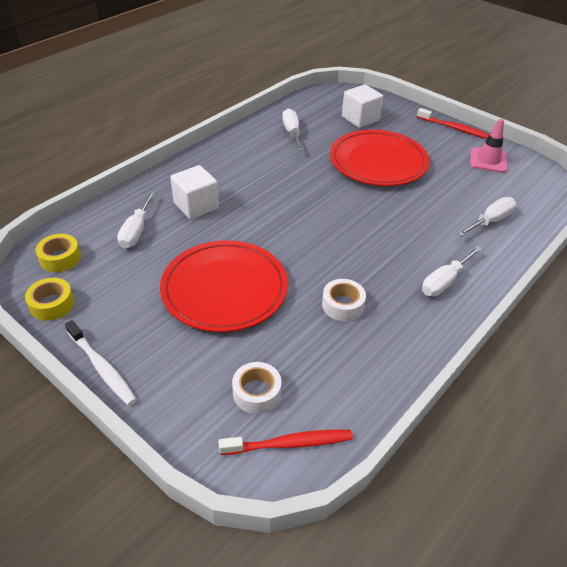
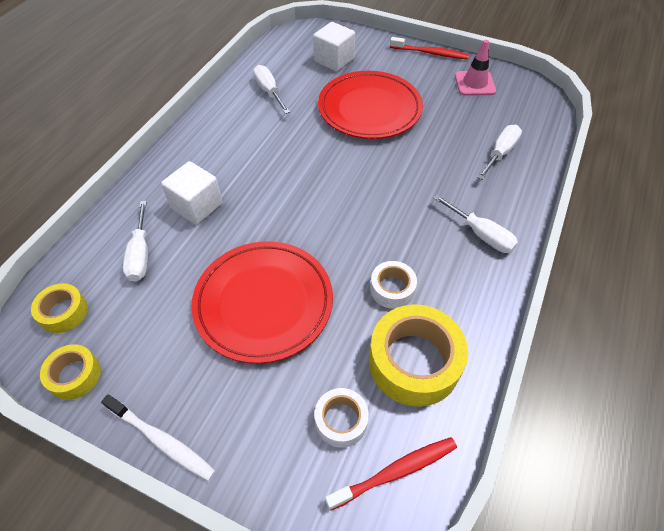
camera: 15 degrees left, 10 degrees up
(340, 365) = (414, 362): none -> yellow tape
(444, 281) = (481, 234): white screwdriver -> white screwdriver turned 75 degrees counterclockwise

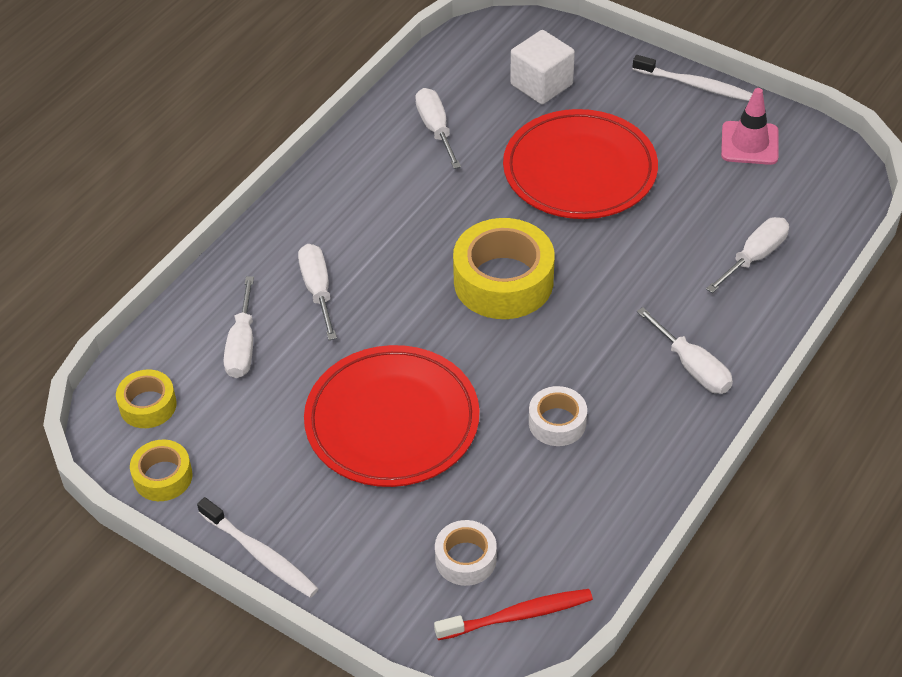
camera: 10 degrees right, 5 degrees down
(197, 206) = (318, 290): white cube -> white screwdriver
(414, 362) = (565, 508): yellow tape -> yellow tape (503, 281)
(430, 53) = (695, 85): red toothbrush -> white toothbrush

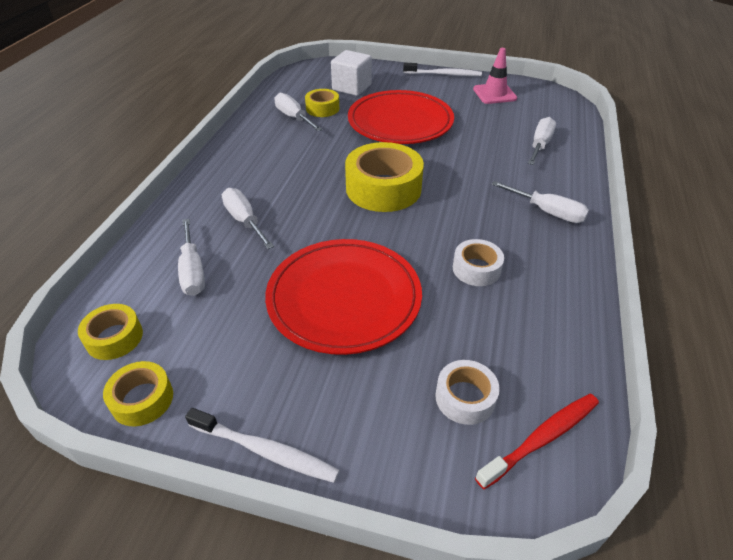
camera: 20 degrees left, 5 degrees down
(482, 120) = (322, 108): none -> yellow tape

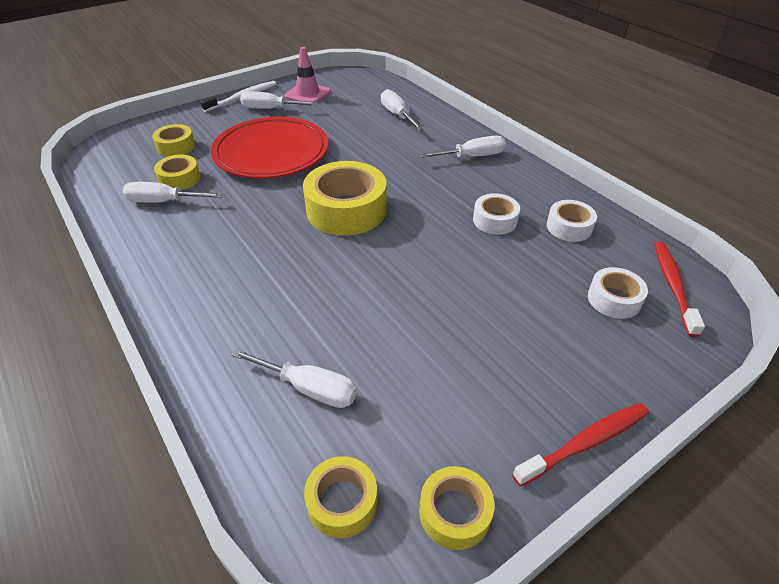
camera: 50 degrees left, 0 degrees up
(244, 220) = (278, 314): white screwdriver -> white screwdriver (270, 109)
(265, 451) = (585, 443): white toothbrush -> red toothbrush
(344, 299) = (456, 305): red plate -> none
(351, 87) = (176, 146): white cube -> yellow tape
(532, 320) = (569, 227): none -> white tape

